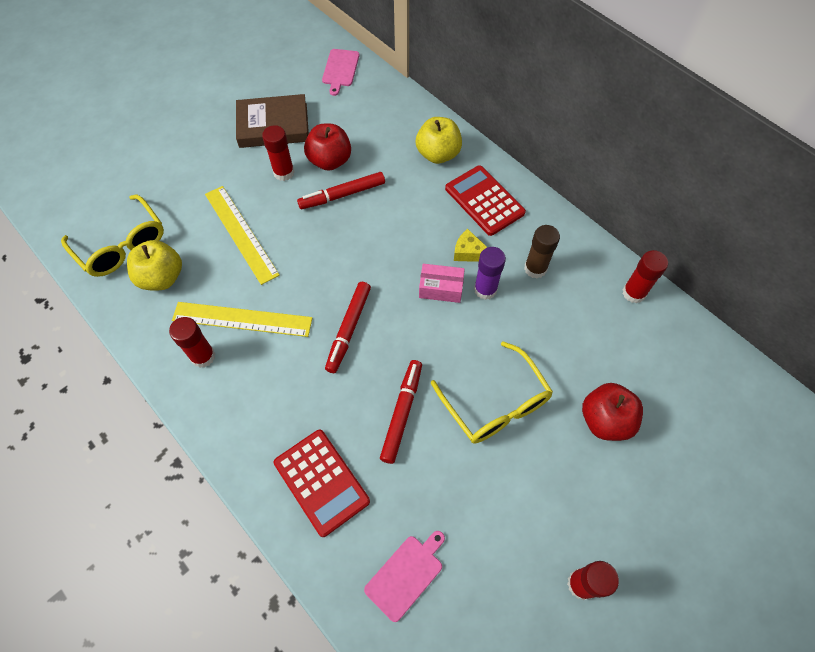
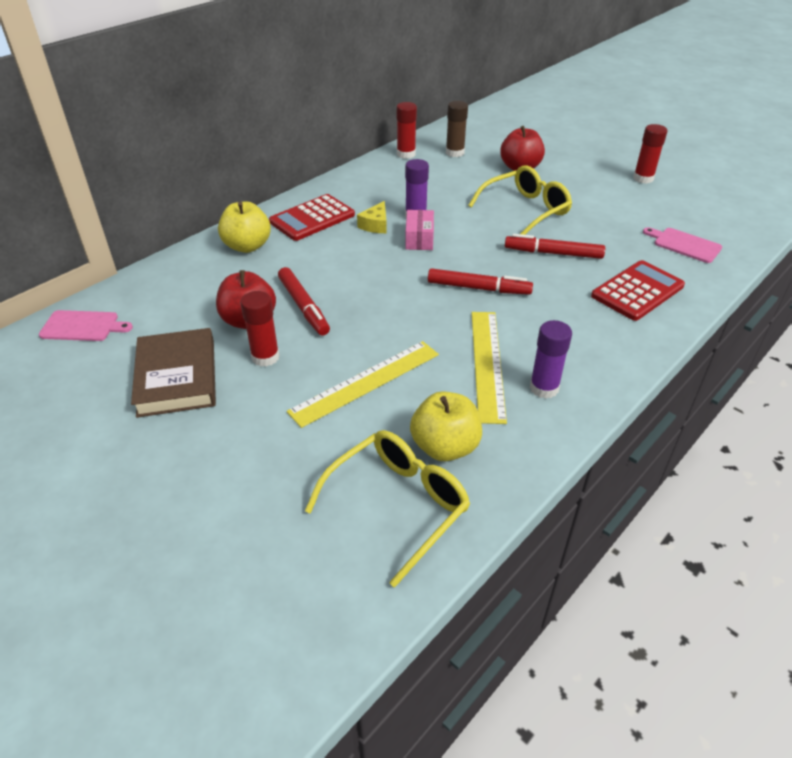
camera: 95 degrees left, 20 degrees down
(203, 356) = (544, 388): red glue stick -> purple glue stick
(535, 268) = (389, 193): brown glue stick -> brown glue stick (455, 153)

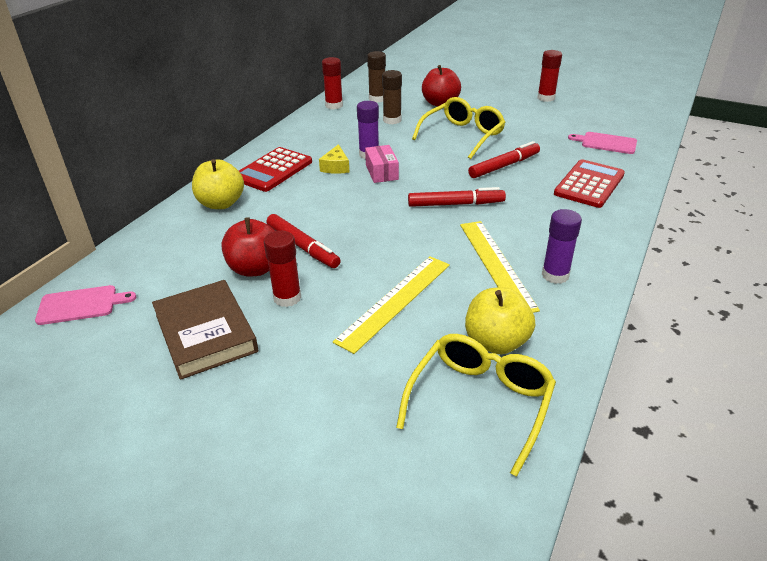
camera: 15 degrees left, 5 degrees down
(458, 180) = (392, 120): none -> brown glue stick
(553, 253) = (504, 166): red marker -> red marker turned 150 degrees clockwise

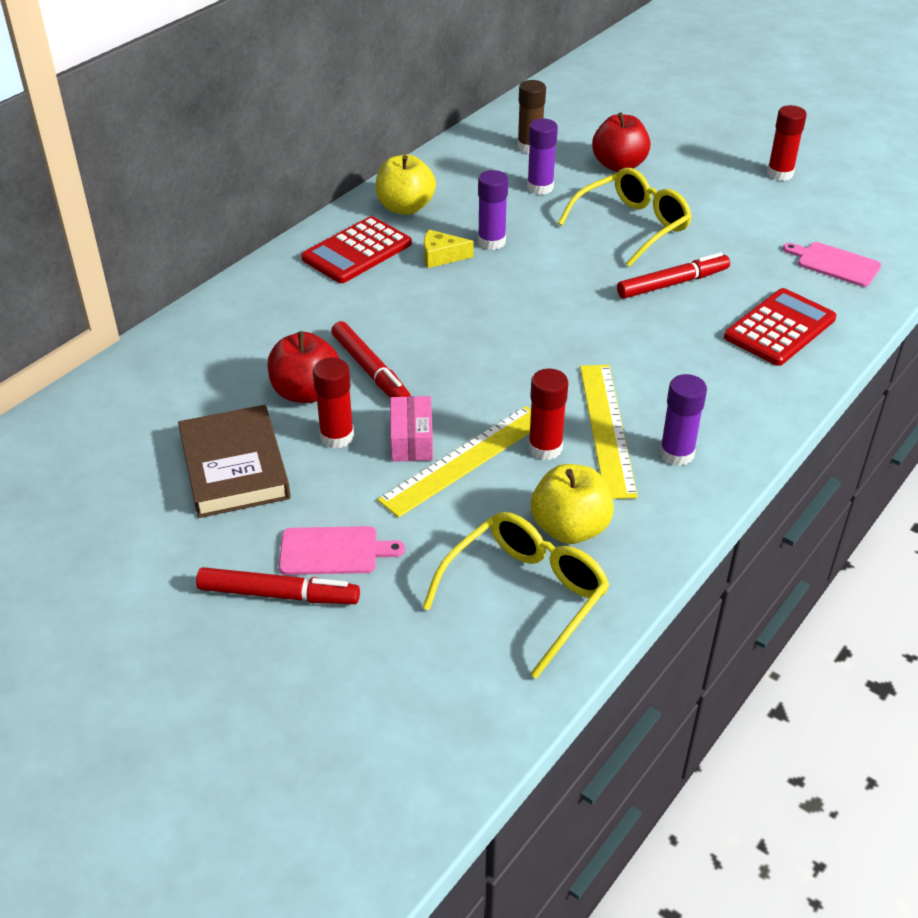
camera: 10 degrees right, 5 degrees up
(81, 305) = (97, 411): pink cutting board -> pink cutting board (333, 551)
(221, 203) = (280, 294): yellow apple -> yellow apple (405, 207)
(334, 105) = (464, 152): red glue stick -> red glue stick (545, 448)
(336, 167) = (441, 256): yellow cheese -> yellow cheese turned 75 degrees clockwise
(382, 172) = (501, 272): pink box -> pink box (412, 440)
(392, 120) = (540, 187): brown glue stick -> purple glue stick
(455, 204) = (585, 335): red marker -> red marker (278, 595)

